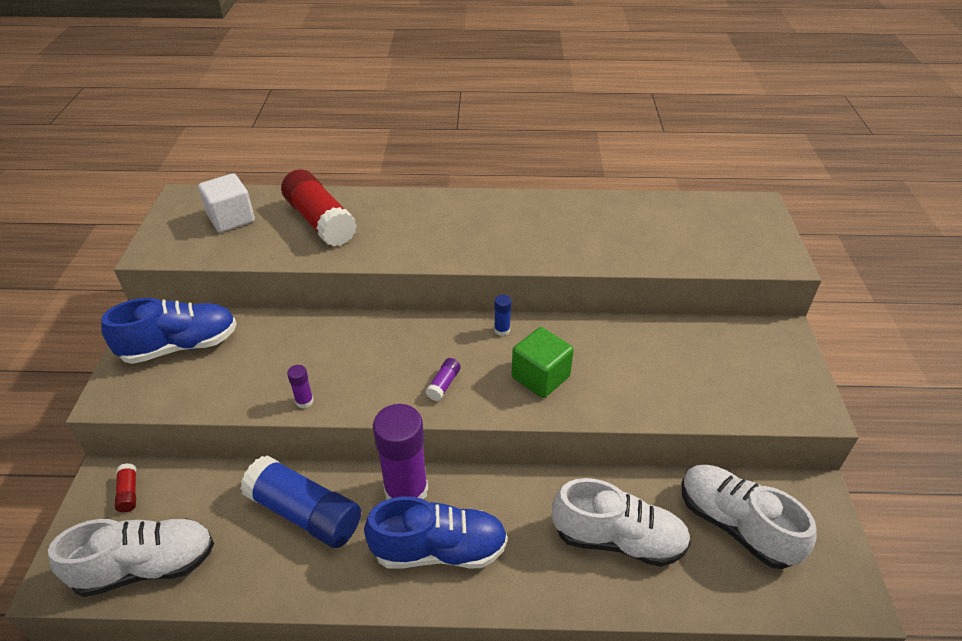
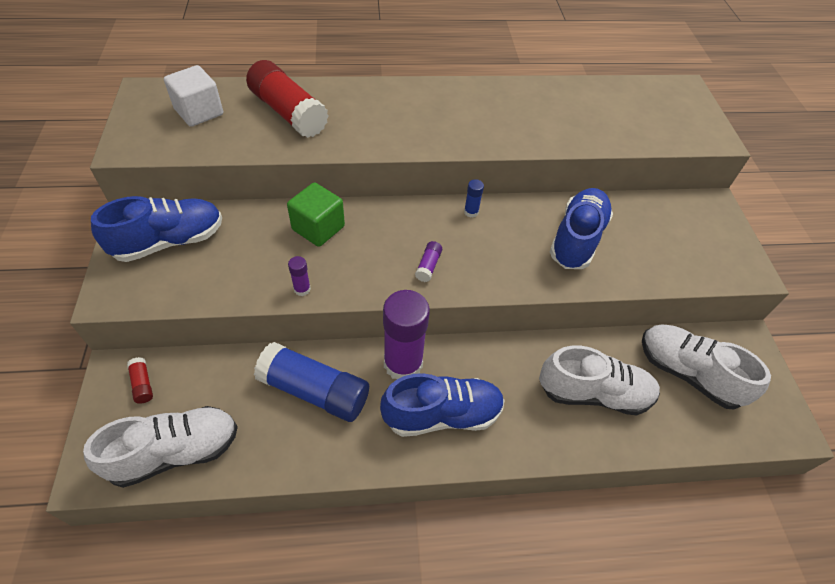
camera: 10 degrees left, 10 degrees up
(540, 377) = (514, 254): green cube -> green cube (318, 228)
(615, 364) = (577, 239): none -> blue shoe

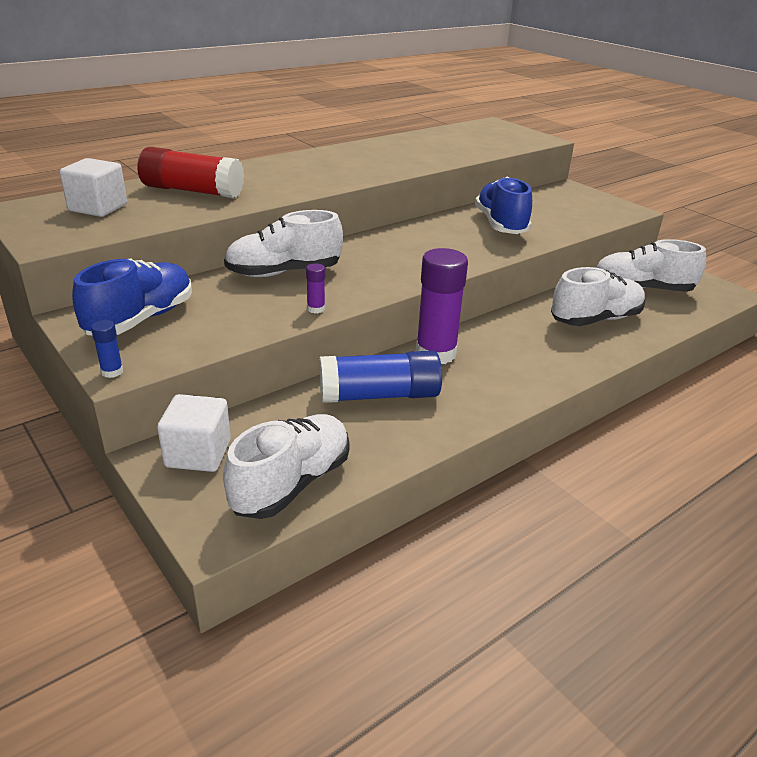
camera: 30 degrees left, 20 degrees down
(142, 384) = (198, 454): red glue stick -> white cube
(318, 228) = (284, 272): green cube -> white shoe
(428, 266) = (408, 267): purple glue stick -> none
(442, 414) = (503, 369): blue shoe -> none
(471, 212) = (404, 232): blue glue stick -> blue glue stick (112, 372)

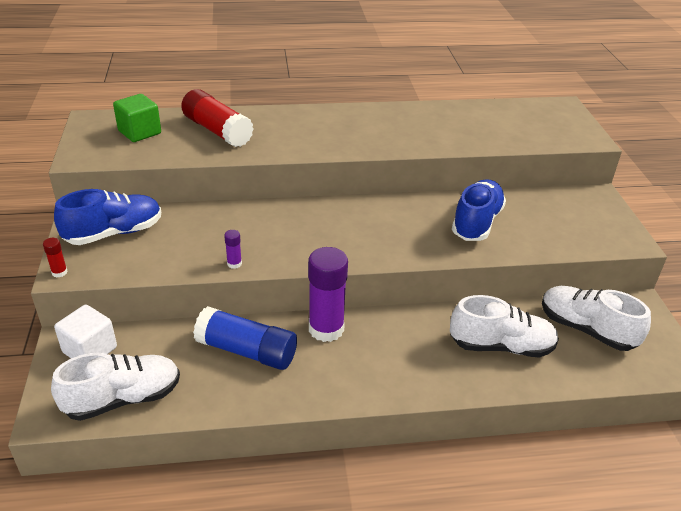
camera: 30 degrees right, 5 degrees up
(98, 208) = (139, 132): white cube -> green cube
(112, 372) = (59, 272): blue glue stick -> red glue stick
(284, 272) = (246, 220): white shoe -> none

